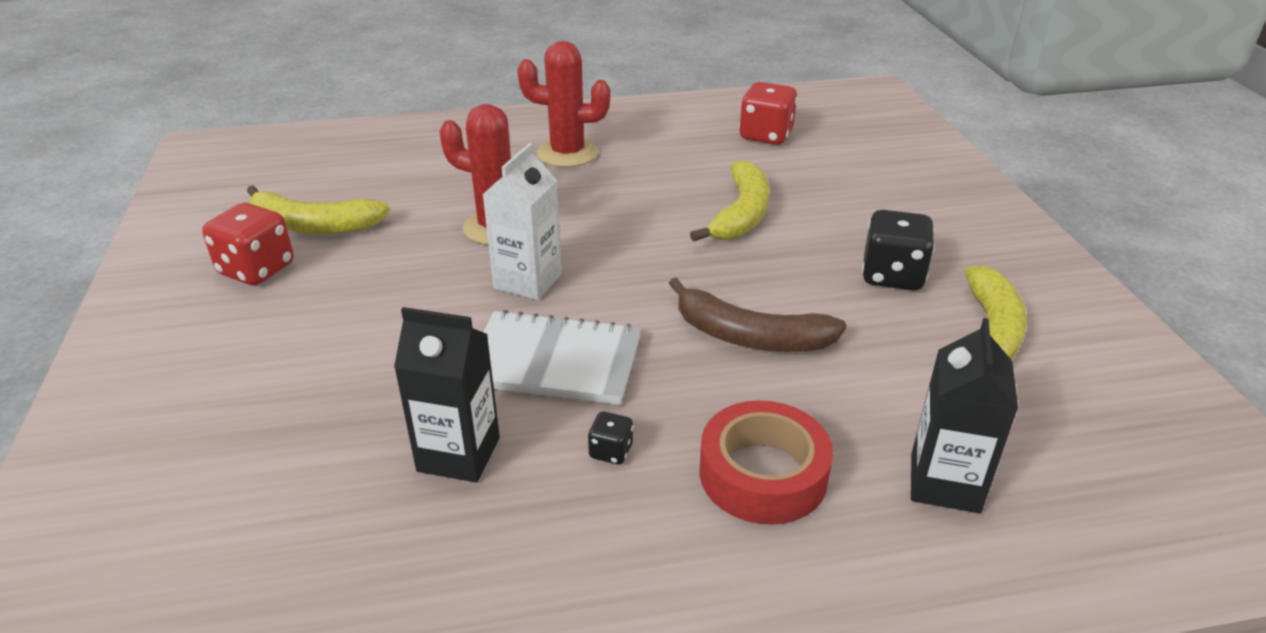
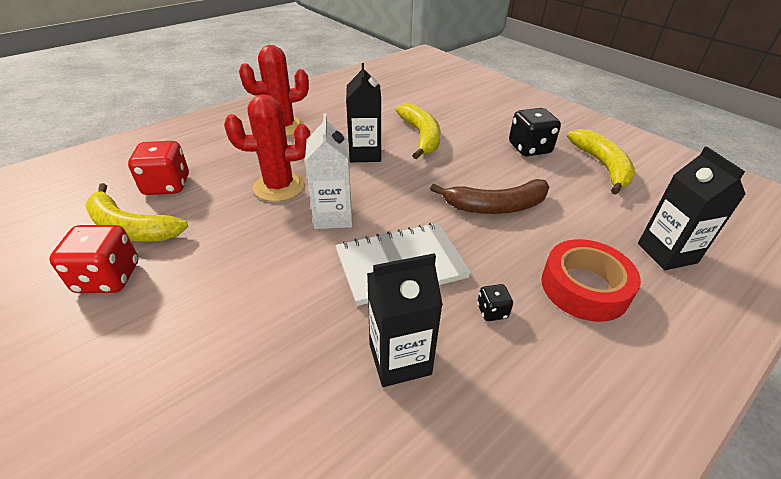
camera: 30 degrees left, 5 degrees up
(312, 225) = (130, 227): yellow banana -> yellow banana turned 45 degrees clockwise
(639, 216) = (365, 154): none -> black carton
(766, 136) = (391, 89): red dice -> red dice (167, 185)

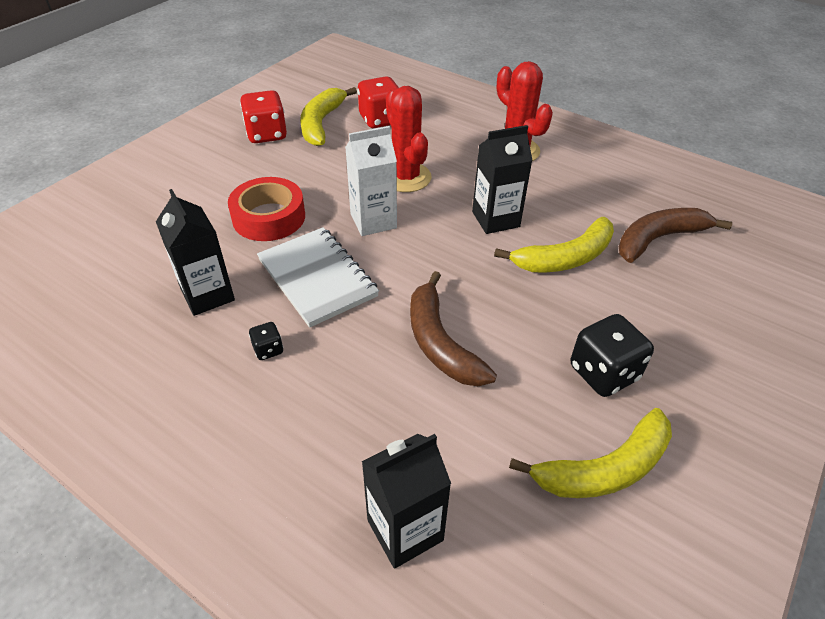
camera: 75 degrees right, 5 degrees up
(416, 102) = (659, 239): none -> brown banana
(584, 287) = (317, 428): red tape -> red tape (269, 217)

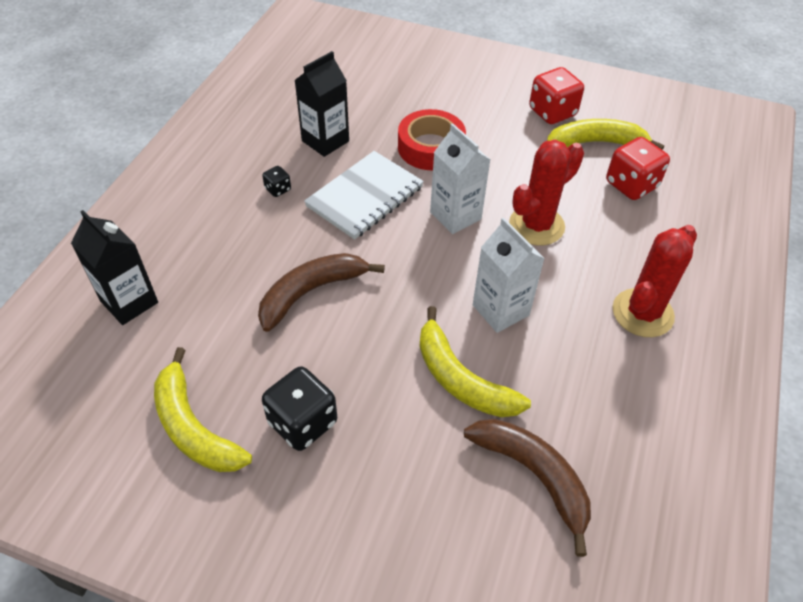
camera: 75 degrees right, 5 degrees up
(495, 219) = (500, 310): black carton -> white carton

